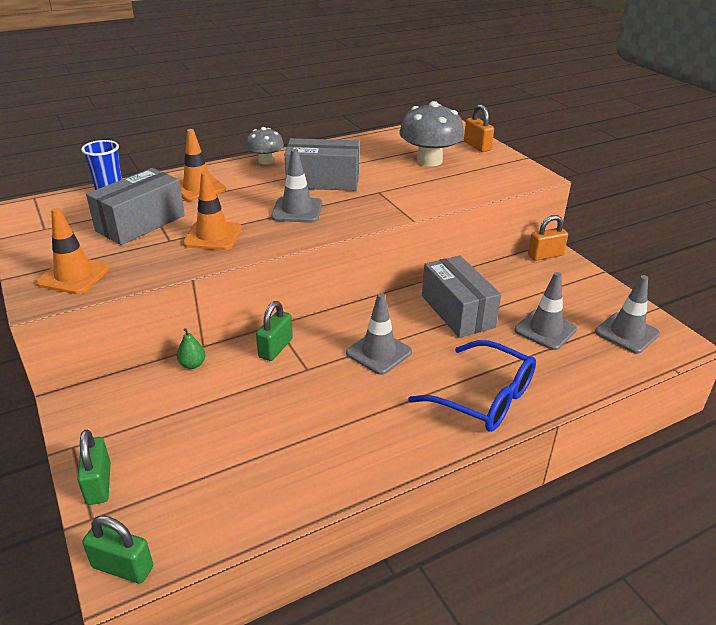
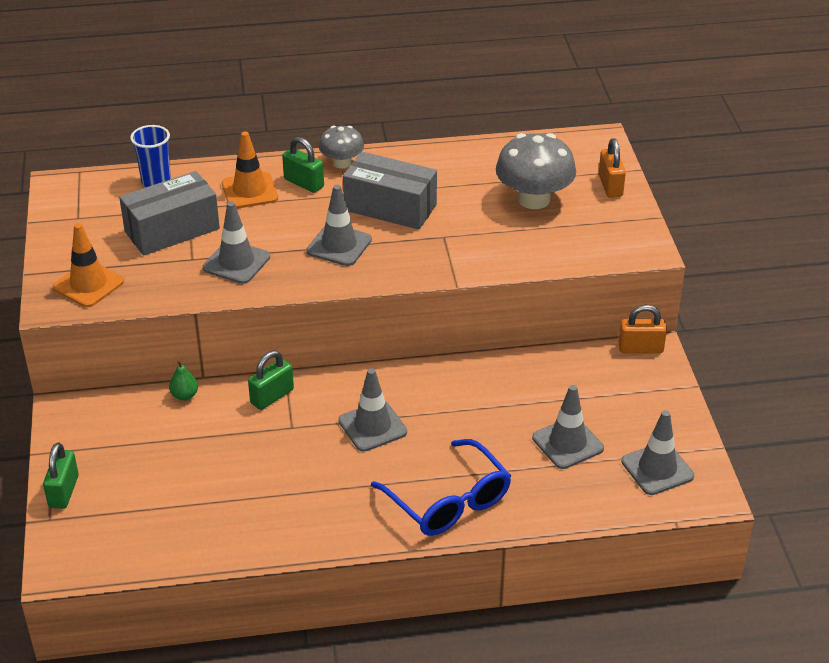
camera: 20 degrees right, 5 degrees up
(122, 567) = (61, 565): green padlock -> green padlock (304, 183)
(213, 236) = (236, 262): orange traffic cone -> grey traffic cone
(457, 311) = (486, 398): grey box -> none

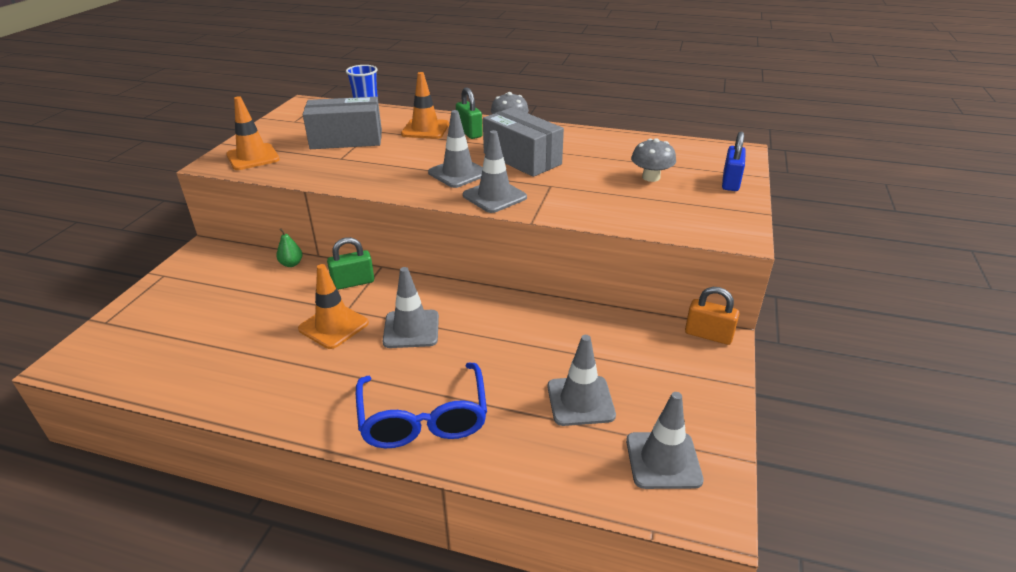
camera: 25 degrees right, 5 degrees down
(63, 491) = (137, 305): green padlock -> none
(236, 262) = (369, 167): grey traffic cone -> grey traffic cone (494, 196)
(294, 447) = (333, 326): none -> orange traffic cone
(534, 199) = (651, 177): grey mushroom -> grey mushroom, size x0.58
(610, 186) = (730, 182): orange padlock -> blue padlock

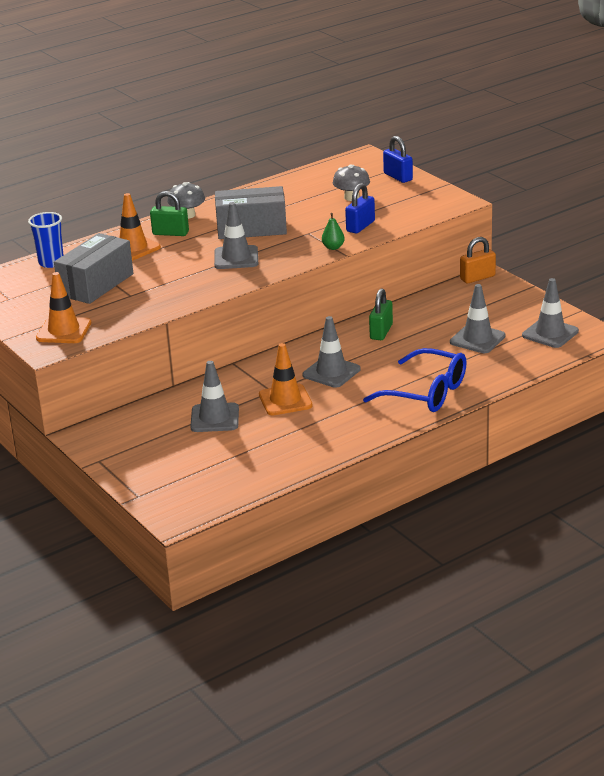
camera: 50 degrees left, 5 degrees down
(291, 264) = (170, 399): green pear -> green pear (333, 247)
(353, 282) = (239, 379): green padlock -> green padlock (381, 332)
(494, 196) = (293, 256): grey traffic cone -> grey traffic cone (215, 418)
(601, 205) = (360, 226): none -> blue padlock

